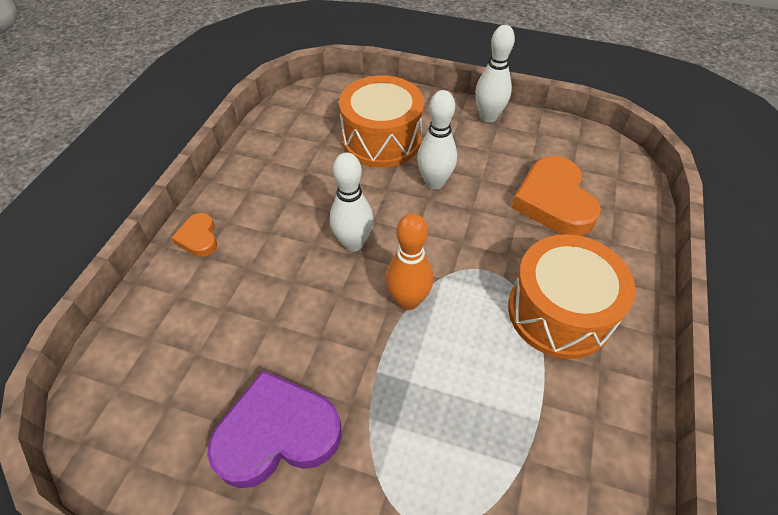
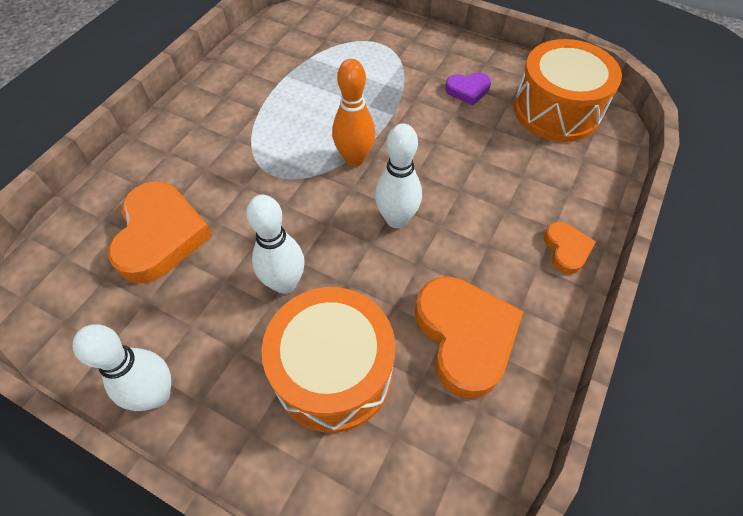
camera: 170 degrees left, 5 degrees up
(277, 433) = (468, 90): purple heart -> purple heart, size x0.51
(292, 168) = (465, 336): none -> orange heart
(559, 312) = (228, 133): orange drum -> orange drum (556, 110)

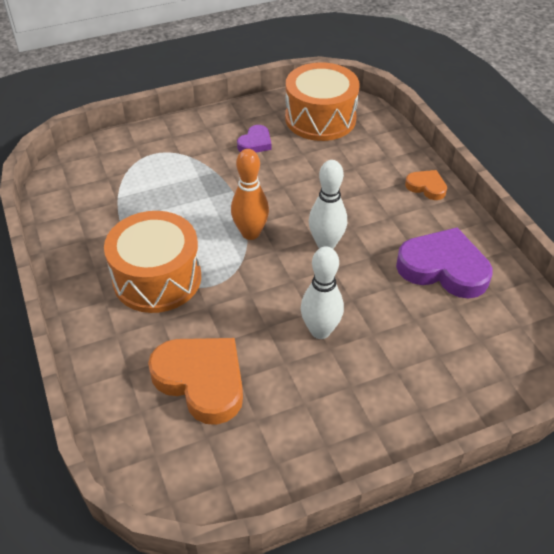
camera: 50 degrees left, 10 degrees down
(157, 395) = (345, 450): white bowling pin -> none
(333, 371) = (412, 344): orange drum -> orange drum (157, 278)
(465, 336) = (443, 268): orange heart -> purple heart

